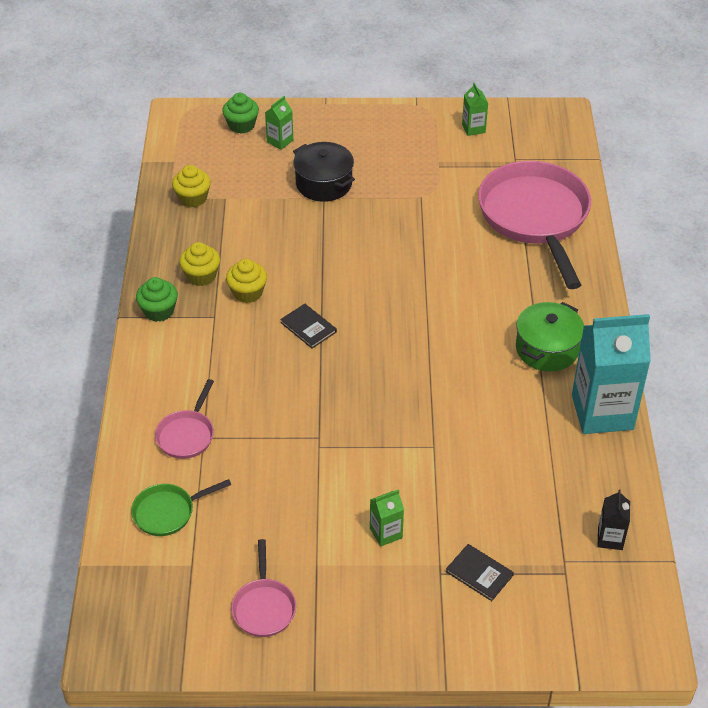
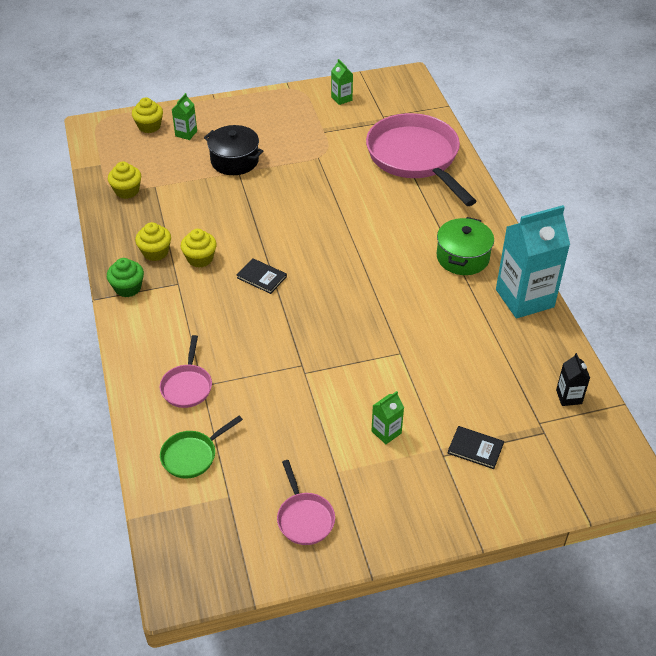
camera: 15 degrees left, 0 degrees up
(241, 125) = (149, 126): green cupcake -> yellow cupcake

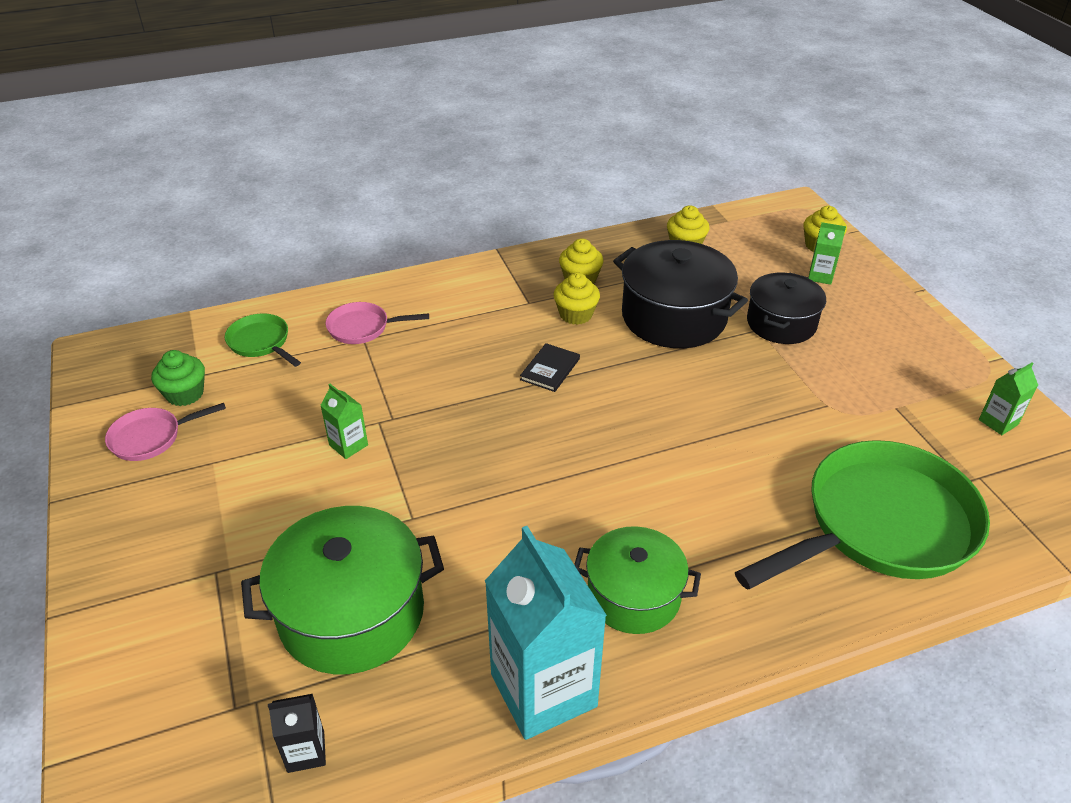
camera: 85 degrees right, 5 degrees down
(128, 288) = (516, 268): green cupcake -> green cupcake (185, 394)
(215, 209) = (673, 317): none -> black pot
(386, 432) = (267, 507): green carton -> green carton (348, 445)
(415, 158) = (881, 525): pink pan -> green pan
(475, 448) = (220, 611): black book -> none
(476, 381) = (351, 613): none -> green pot

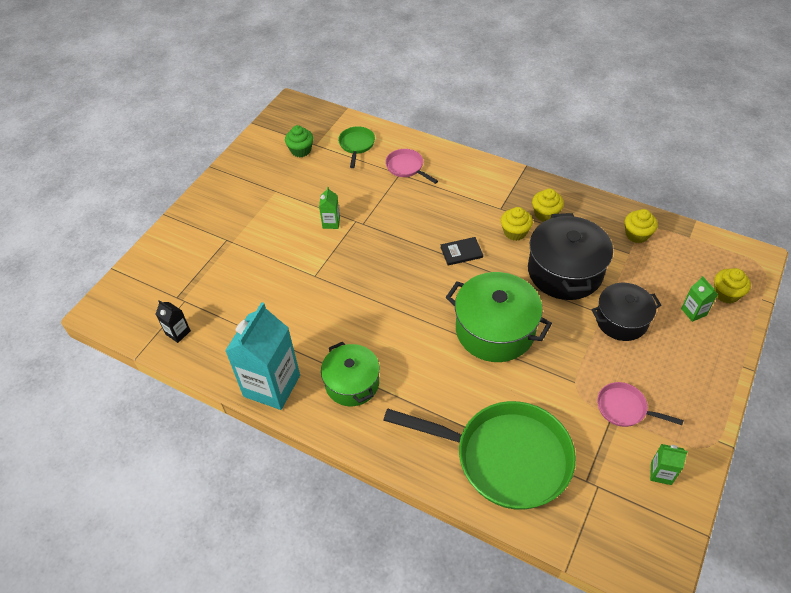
camera: 50 degrees right, 10 degrees up
(151, 438) = (268, 162): pink pan -> pink pan (624, 408)
(351, 613) = (248, 296): green pot -> green pot (495, 330)

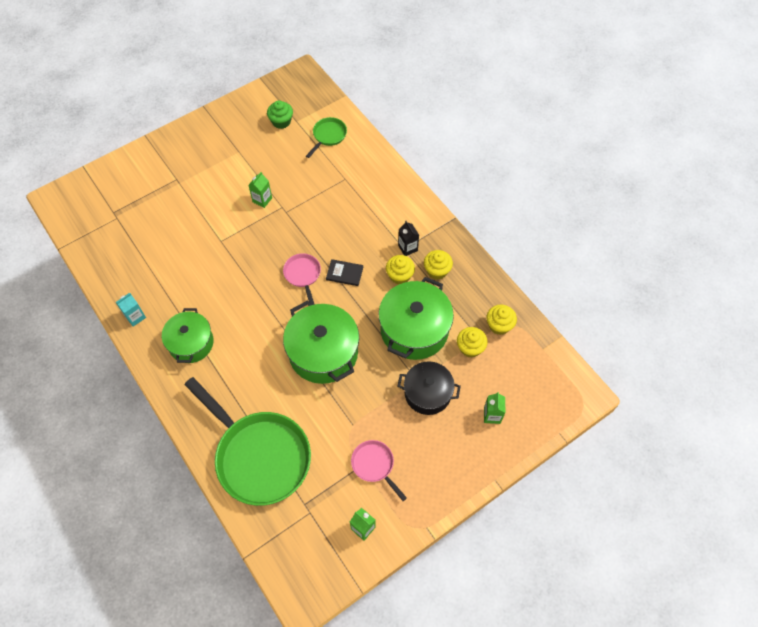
camera: 25 degrees right, 10 degrees up
(178, 332) = (97, 242): black carton -> black carton (407, 248)
(272, 386) = (135, 317): turquoise carton -> turquoise carton, size x0.44
(406, 167) = (354, 175): pink pan -> pink pan (303, 275)
(565, 271) = (414, 329): black pot -> green pot
(726, 294) = (532, 413): yellow cupcake -> yellow cupcake (470, 348)

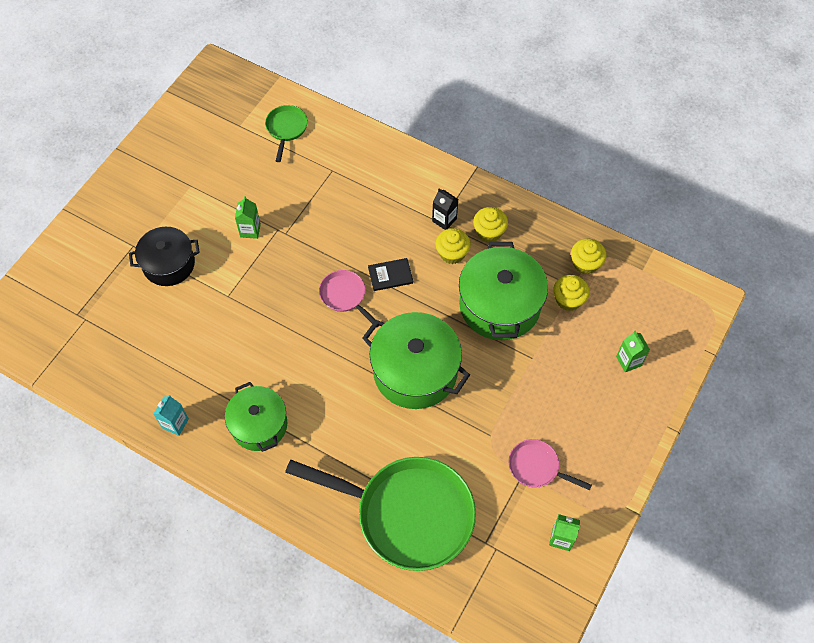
camera: 25 degrees left, 0 degrees up
(281, 121) = (222, 132): green cupcake -> none
(427, 393) = (550, 367): black pot -> black pot (169, 264)

